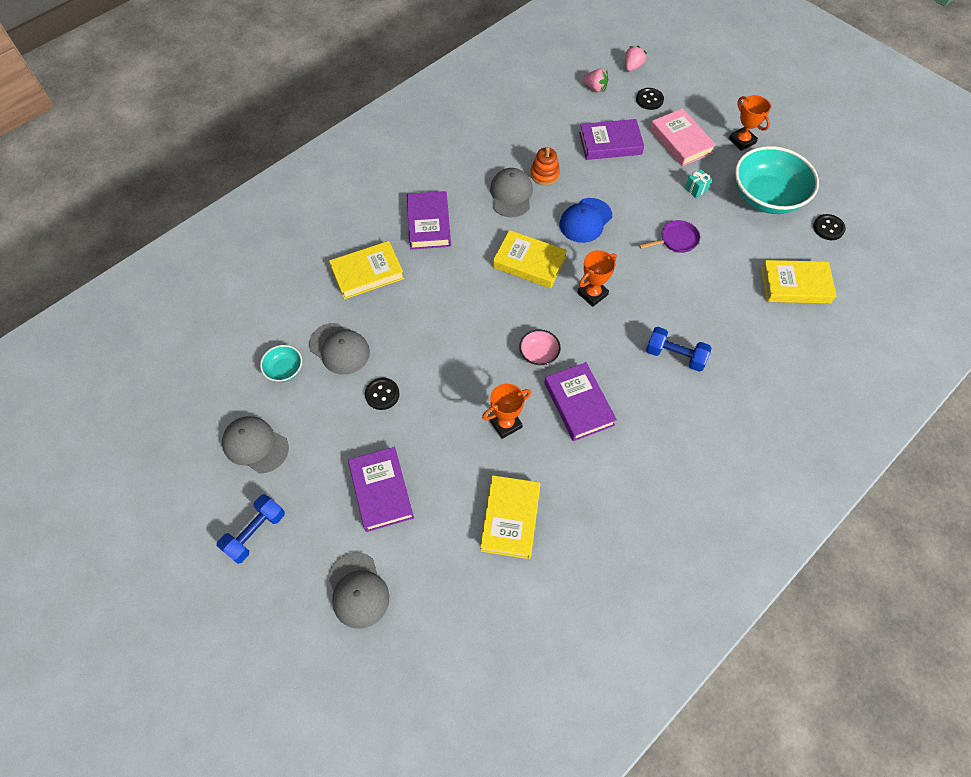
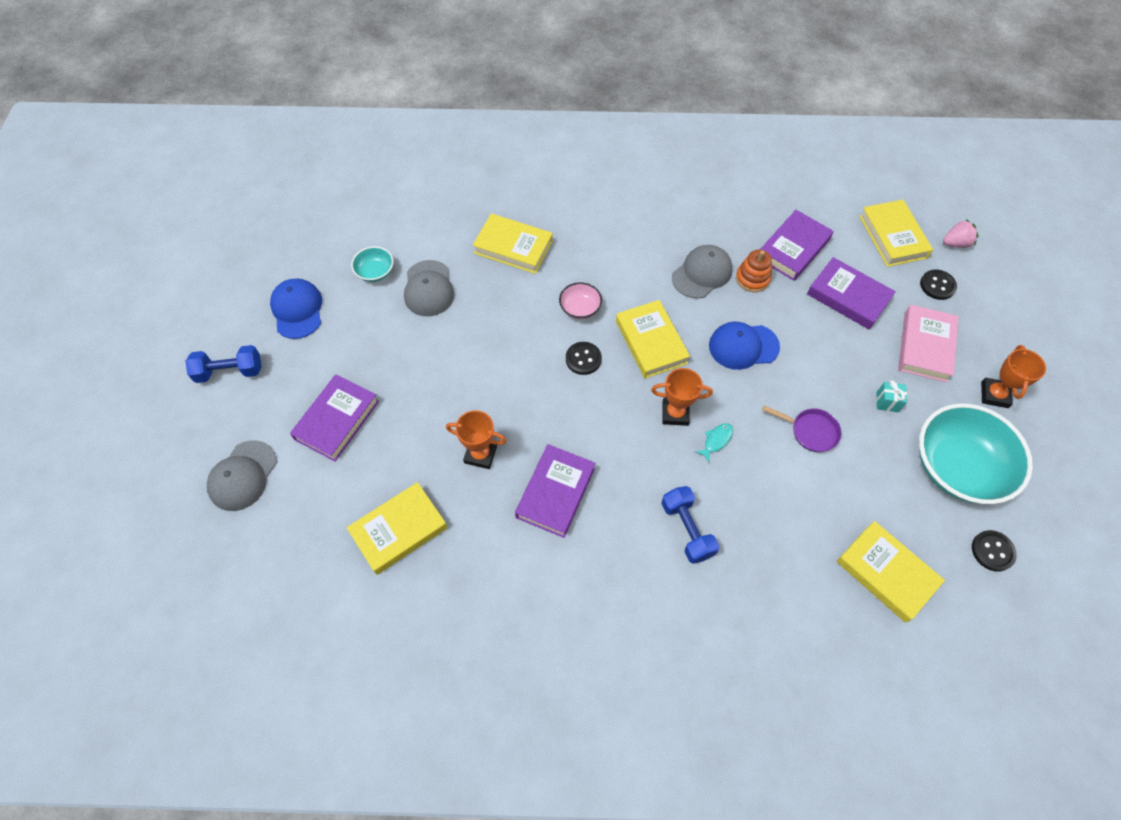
camera: 45 degrees right, 0 degrees up
(255, 445) = (297, 310): grey cap -> blue cap
(382, 394) = (419, 349): black button -> black button (583, 359)
(429, 224) = (605, 245): purple book -> purple book (793, 249)
(539, 354) = (571, 423): pink bowl -> pink bowl (580, 308)
(595, 88) = (892, 237): pink strawberry -> yellow book
(633, 290) = (716, 441): none -> turquoise fish

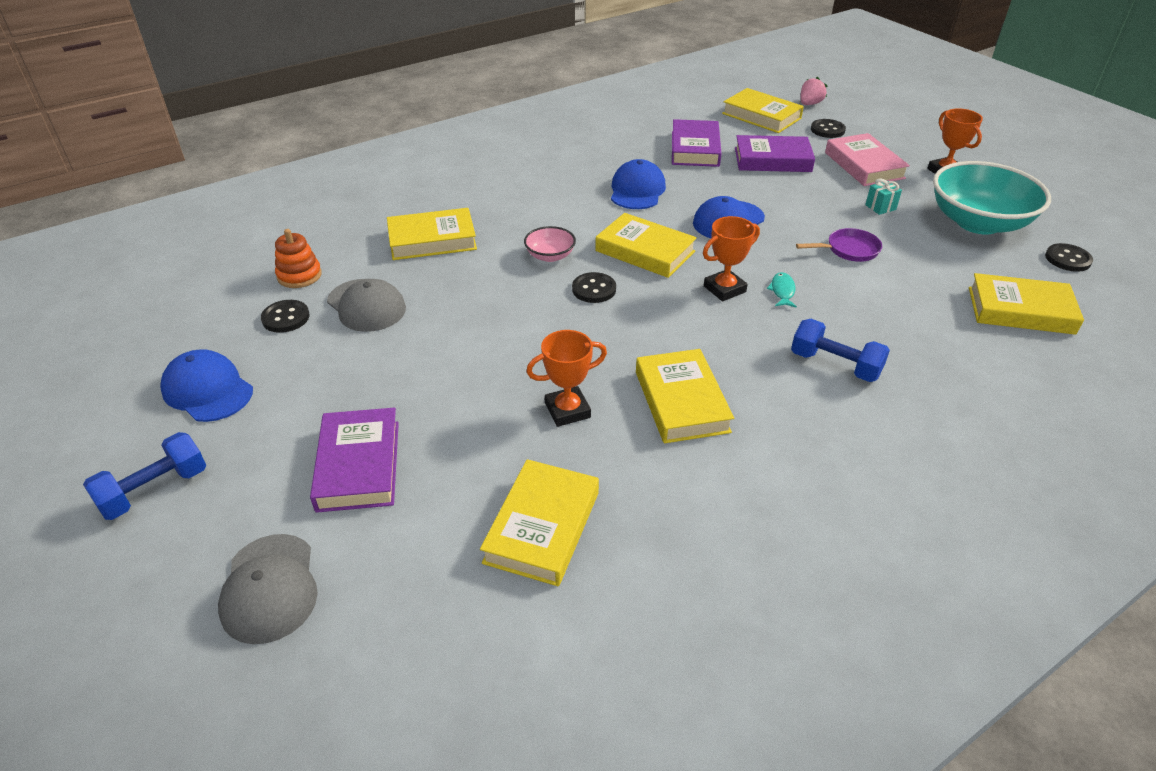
camera: 35 degrees left, 20 degrees down
(375, 272) = (285, 318): turquoise bowl -> black button
(555, 493) = (681, 401): purple book -> yellow book
(702, 273) = (637, 190): grey cap -> blue cap
(752, 278) = (684, 177): orange stacking toy -> orange stacking toy (299, 275)

